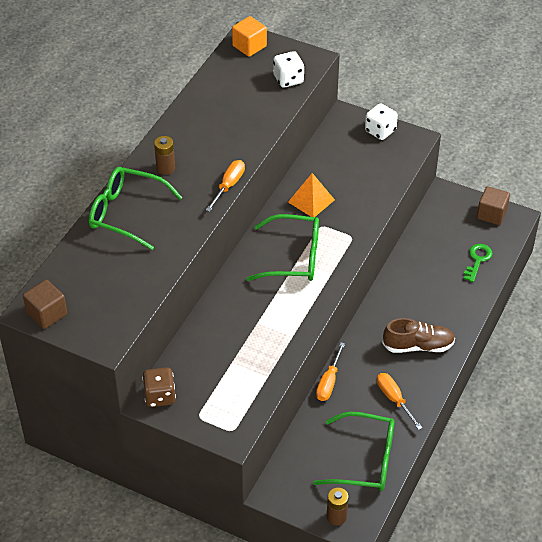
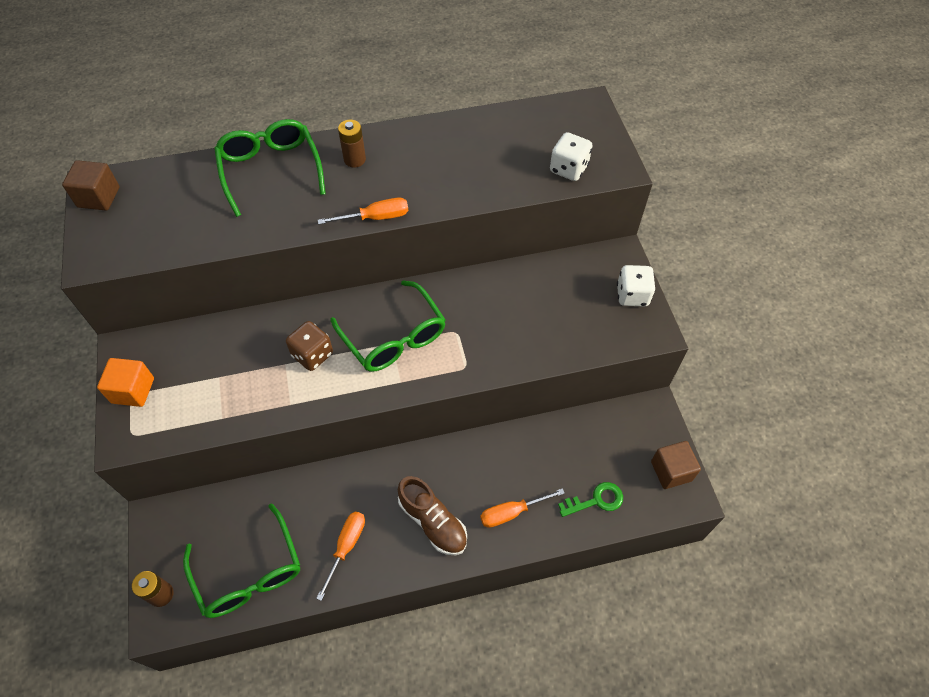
camera: 50 degrees right, 10 degrees up
(160, 396) = (136, 349): brown dice -> brown dice (312, 355)
(249, 46) = (580, 114): orange cube -> orange cube (133, 390)
(311, 201) = (481, 302): orange pyramid -> none
(329, 382) = (323, 473): orange screwdriver -> orange screwdriver (511, 512)

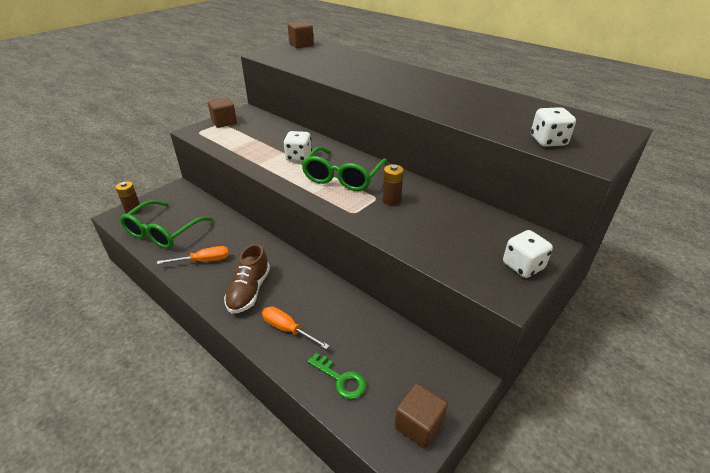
camera: 55 degrees right, 20 degrees down
(133, 390) = (224, 122): orange cube -> brown cube
(270, 170) = (377, 66): green glasses -> none
(312, 355) = (298, 157): brown dice -> white dice
(354, 159) = (421, 81): brown battery -> brown battery (391, 200)
(375, 217) = (390, 99): orange screwdriver -> none

